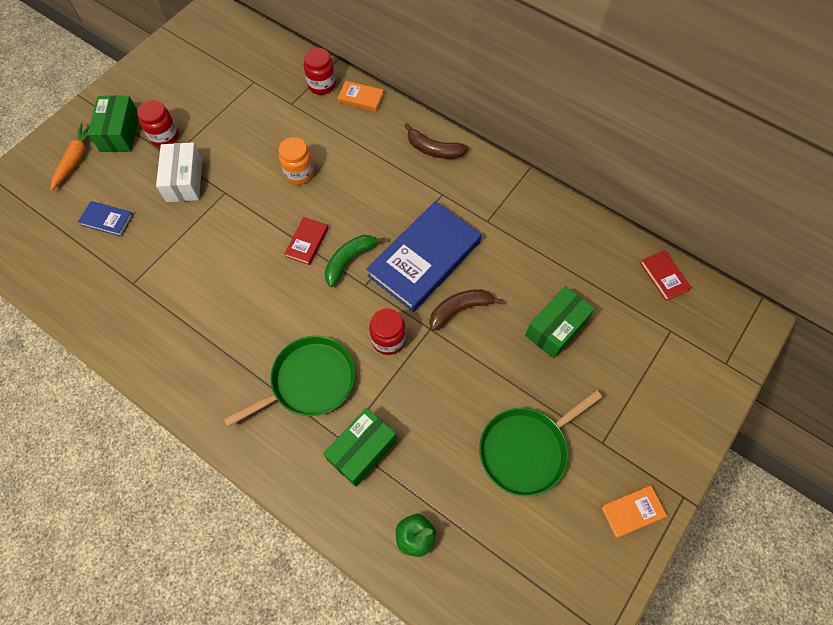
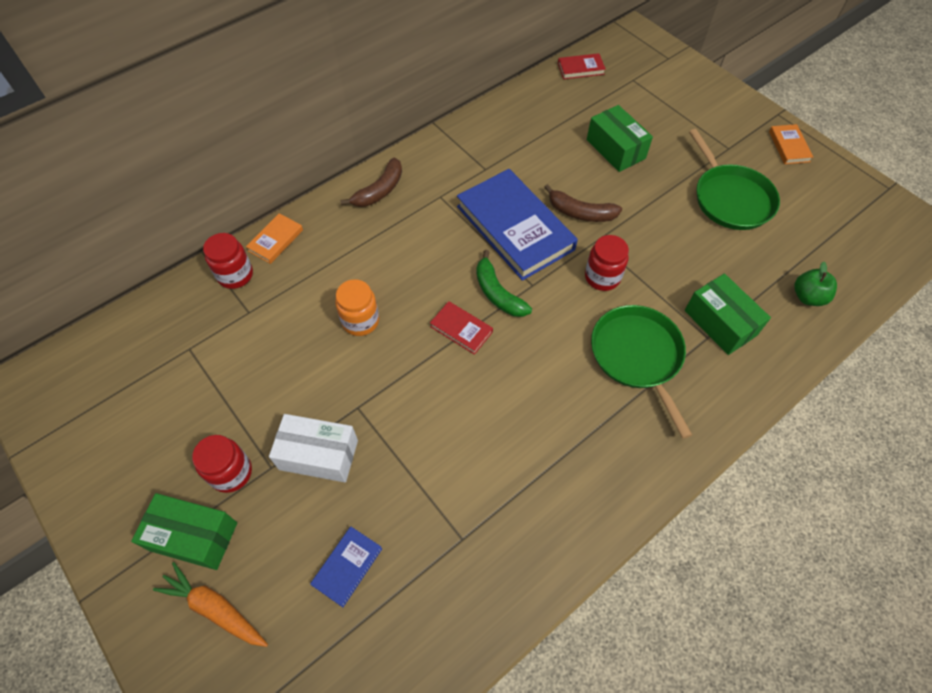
camera: 75 degrees left, 5 degrees down
(460, 309) = (580, 213): brown banana -> brown banana turned 60 degrees counterclockwise

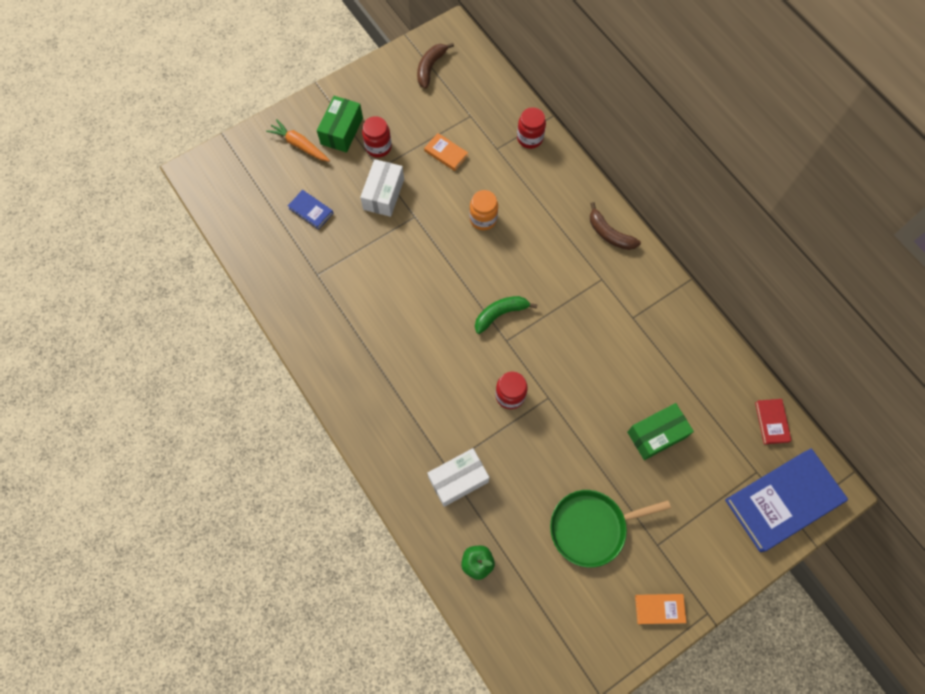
camera: 95 degrees right, 10 degrees up
(215, 608) = (299, 145): orange carrot -> orange carrot turned 90 degrees counterclockwise
(276, 240) = (561, 162): orange book -> orange book (446, 153)
(461, 329) = (470, 285): red book -> none
(515, 228) = (565, 334): blue book -> blue book (783, 500)
(580, 213) = (579, 389): brown banana -> brown banana (430, 67)
(637, 356) = (434, 408): green pan -> none
(720, 323) = (458, 480): green box -> white box

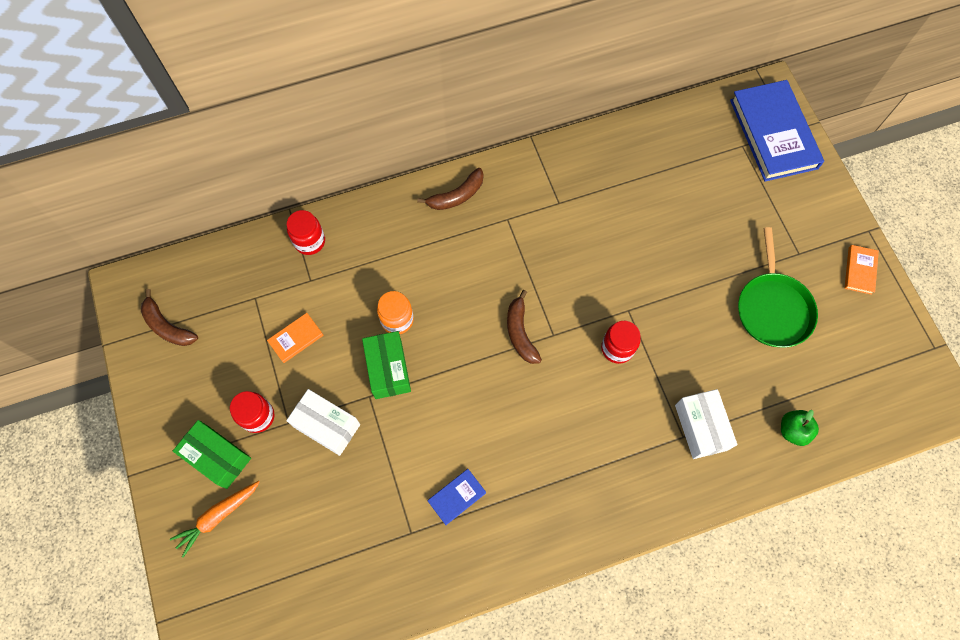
camera: 75 degrees left, 0 degrees up
(311, 211) = (319, 522): blue book -> blue book (457, 497)
(500, 314) = (520, 333): green banana -> brown banana
(656, 435) = (689, 220): green box -> green box (388, 369)
(771, 422) = (696, 117): red book -> none

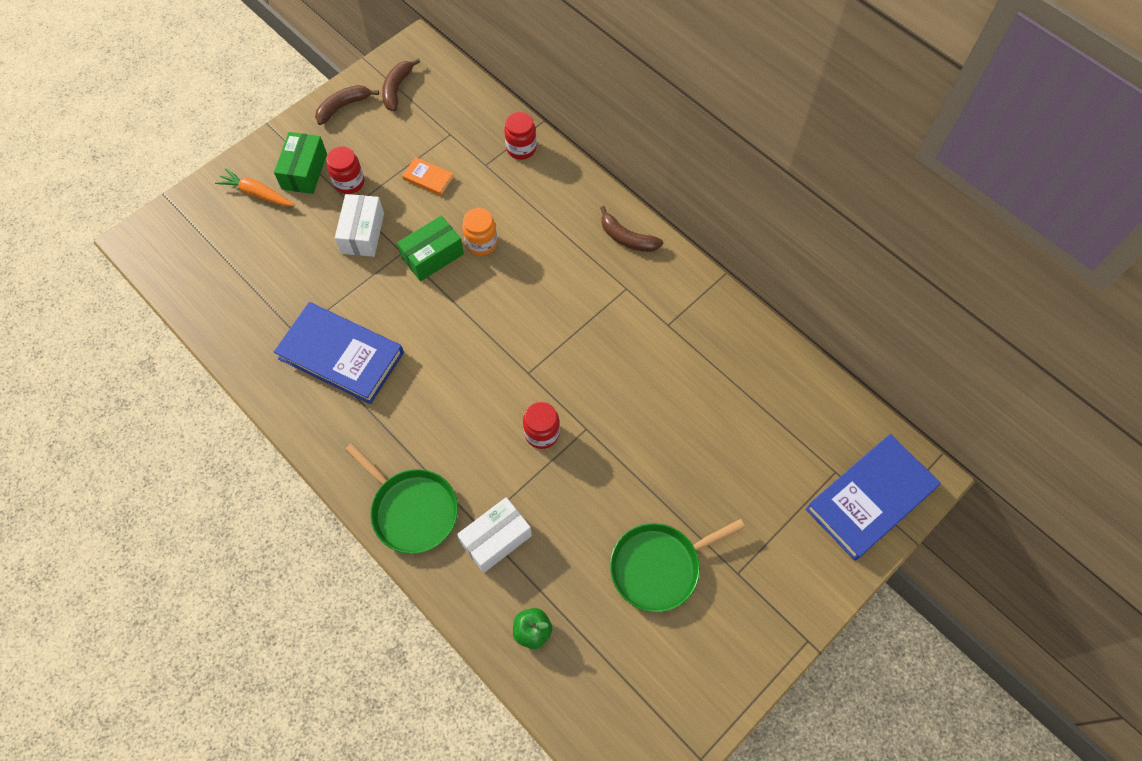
camera: 65 degrees right, 5 degrees down
(457, 497) = (341, 355): blue book -> blue book, size x2.25
(520, 333) = (517, 344): brown banana -> brown banana (343, 107)
(645, 489) = (412, 510): none -> green pan
(859, 270) = (752, 645): orange book -> none

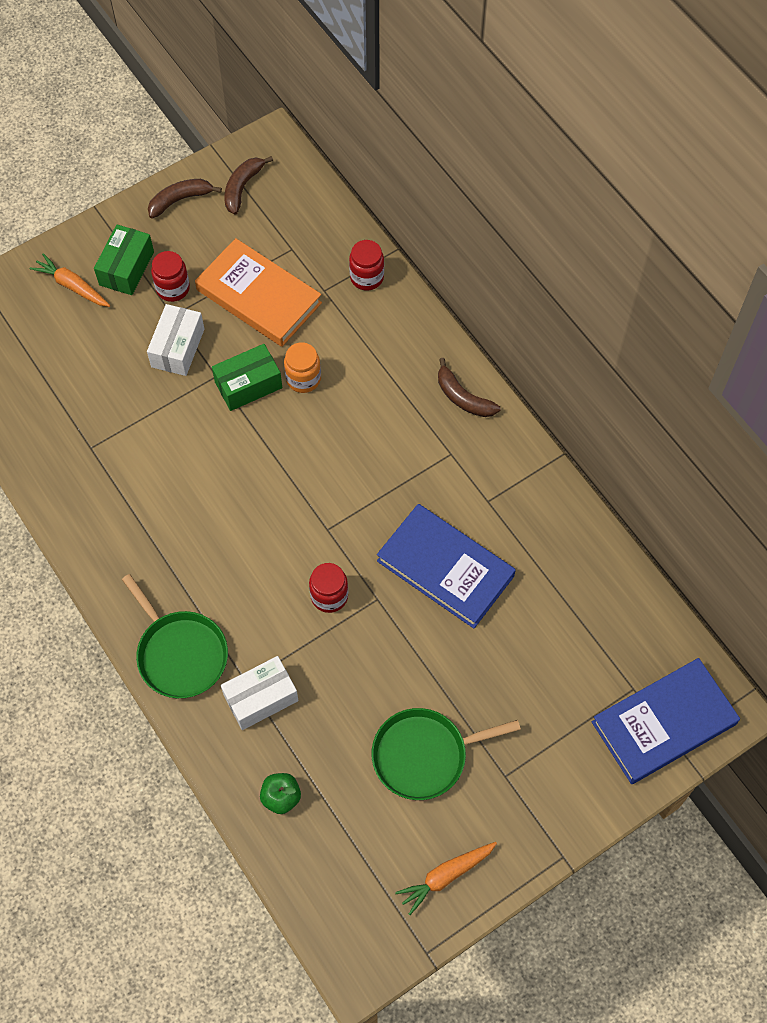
camera: 10 degrees right, 0 degrees up
(341, 355) = (133, 479): blue book -> blue book (445, 568)
(428, 178) = (259, 296): orange book -> orange book, size x2.25
(703, 680) = (445, 876): none -> orange carrot

